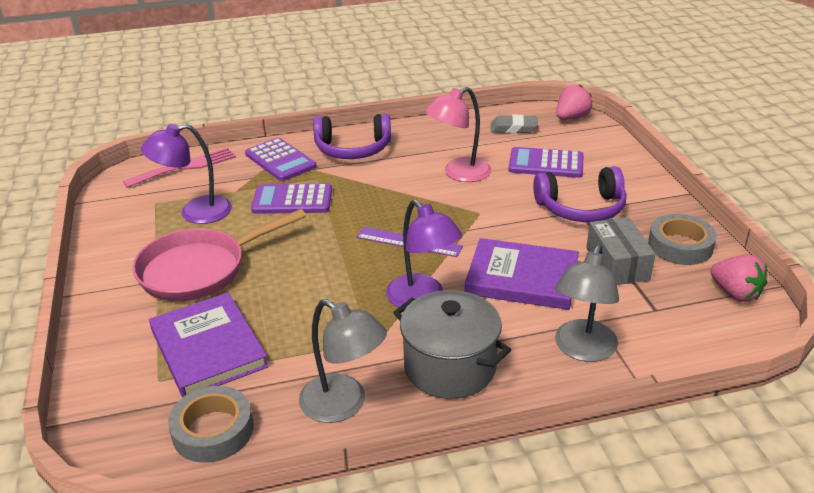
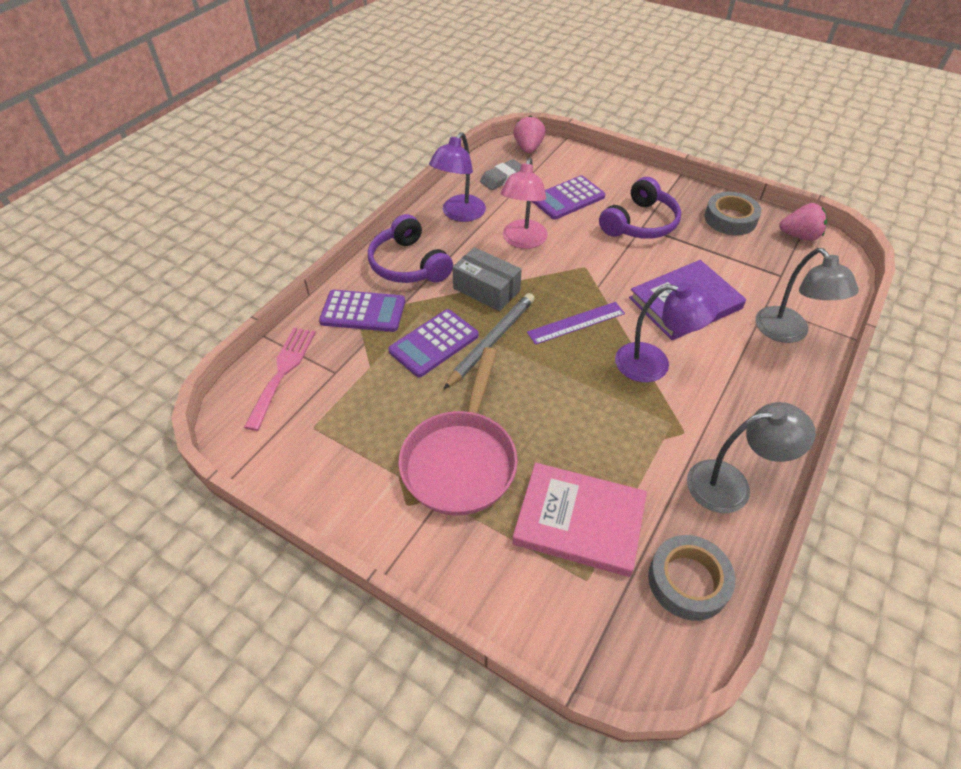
camera: 45 degrees left, 15 degrees up
(195, 212) = (368, 411): purple lamp -> purple lamp (459, 214)
(208, 348) = (579, 521): purple book -> pink book
(330, 219) = (491, 341): none -> grey pencil
(353, 149) = (408, 264): purple headphones -> purple headphones turned 105 degrees clockwise
(450, 367) = (744, 403): grey pot -> none
(617, 264) = (718, 255): grey box -> grey box (486, 289)

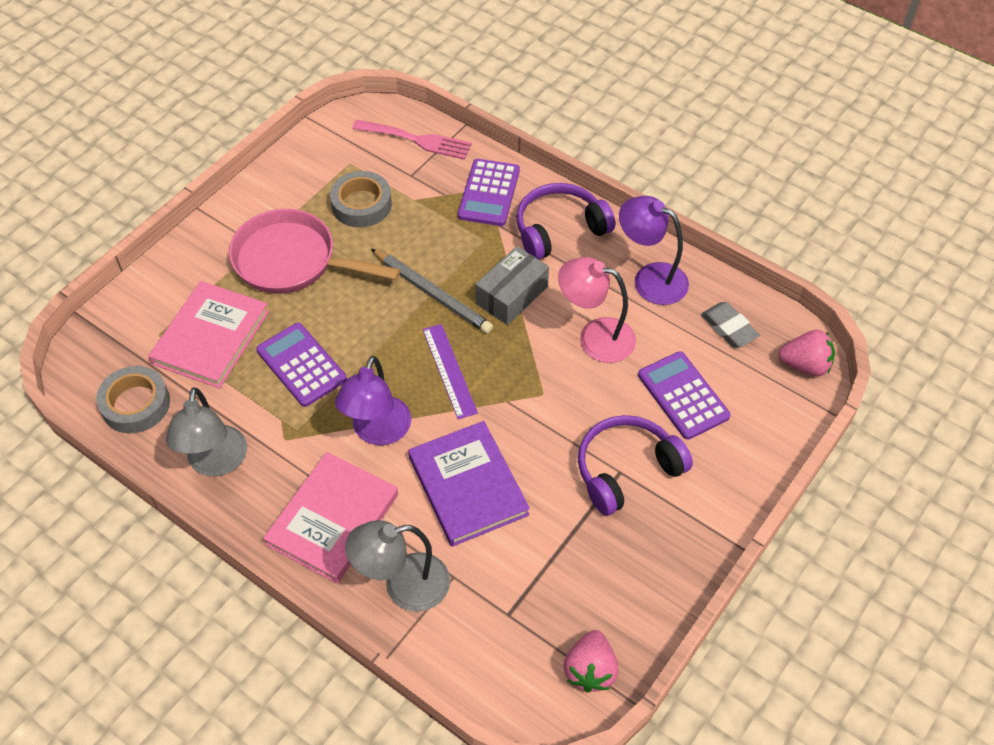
camera: 95 degrees right, 5 degrees up
(434, 343) = (436, 247): purple calculator -> purple calculator (301, 365)
(640, 223) = (626, 470): purple headphones -> purple headphones turned 105 degrees clockwise
(730, 219) = (633, 587): grey tape -> grey tape (361, 204)
(751, 384) = (332, 519): none -> pink book

